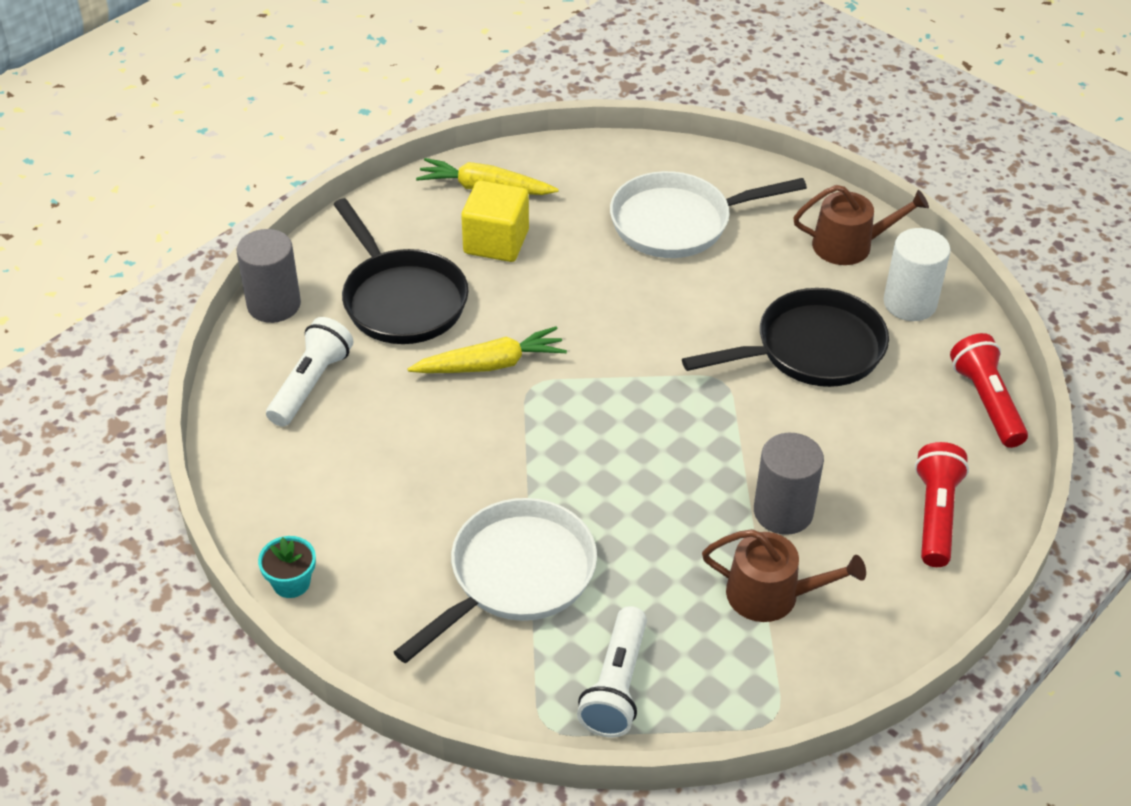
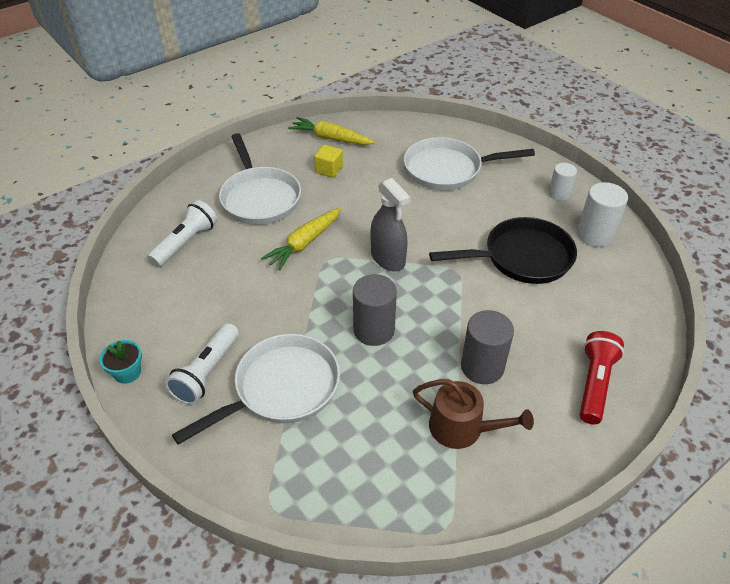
camera: 10 degrees right, 0 degrees up
(274, 304) = (180, 192): grey cylinder -> grey cylinder (374, 330)
(401, 300) = (259, 198): black pan -> white pan
(490, 364) = (304, 243): yellow carrot -> yellow carrot turned 135 degrees clockwise
(496, 242) = (329, 170): yellow cube -> yellow cube, size x0.62
(616, 685) = (331, 483): white flashlight -> white flashlight (206, 372)
(619, 373) = (388, 258): none -> grey spray bottle
(850, 245) = (559, 194): brown watering can -> white cylinder
(987, 402) = (642, 307): red flashlight -> none

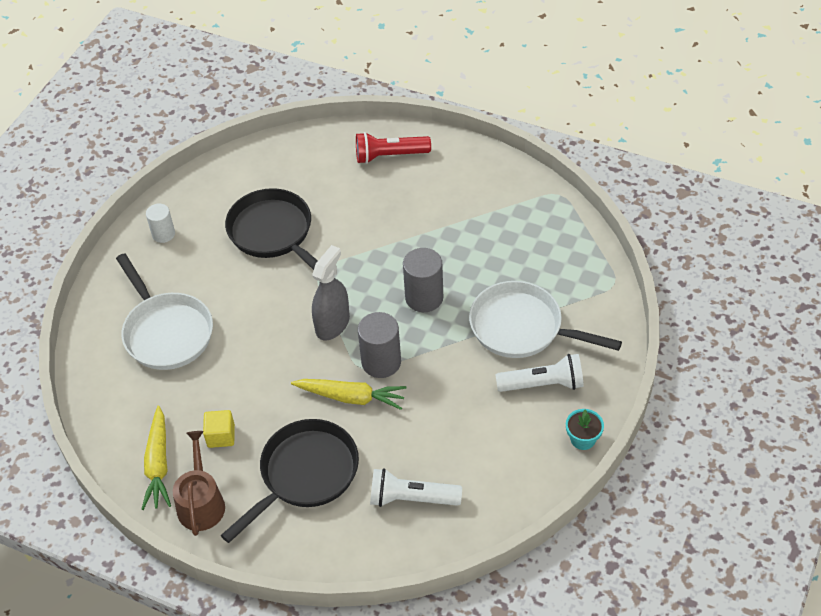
camera: 115 degrees left, 5 degrees up
(259, 198) = (305, 474): white pan -> black pan
(462, 428) = (479, 211): brown watering can -> brown watering can (201, 503)
(482, 367) = (416, 219): grey cylinder -> grey cylinder (381, 362)
(595, 235) = (213, 195): white cylinder -> none

